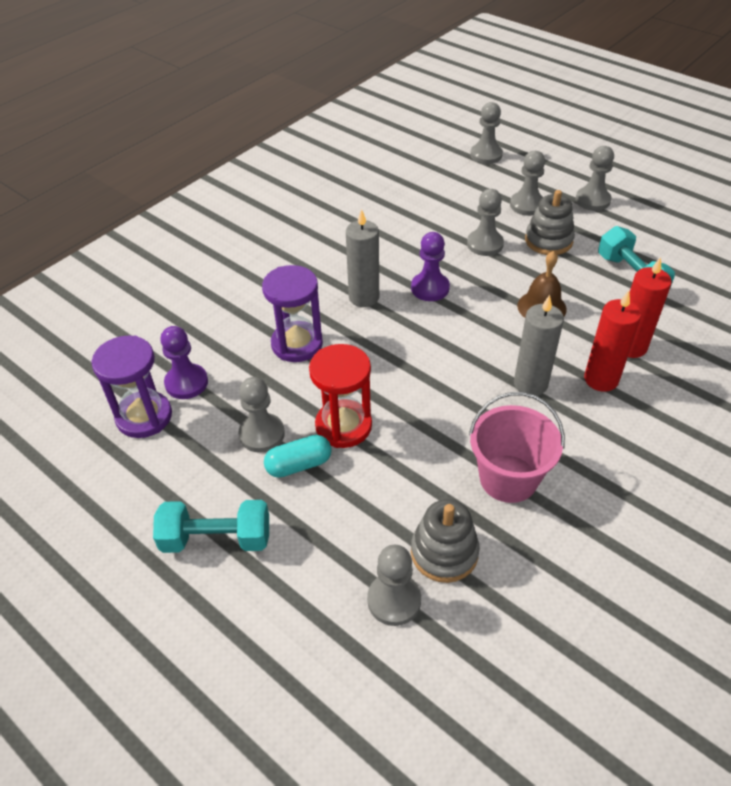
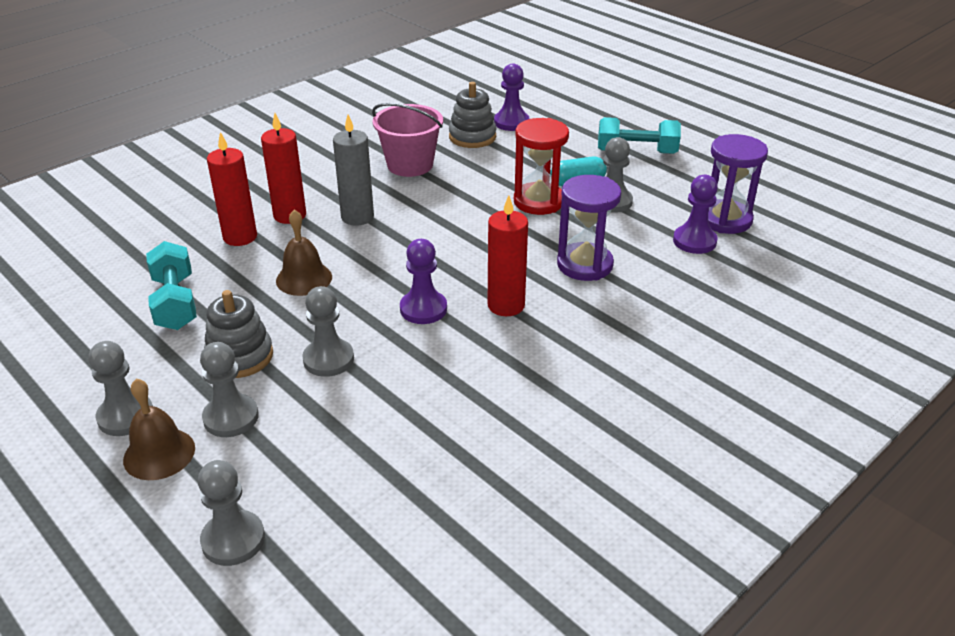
camera: 175 degrees left, 10 degrees down
(364, 297) = (506, 305): grey candle -> red candle
(394, 600) = (511, 122): grey pawn -> purple pawn
(555, 184) = (159, 453): none -> brown bell

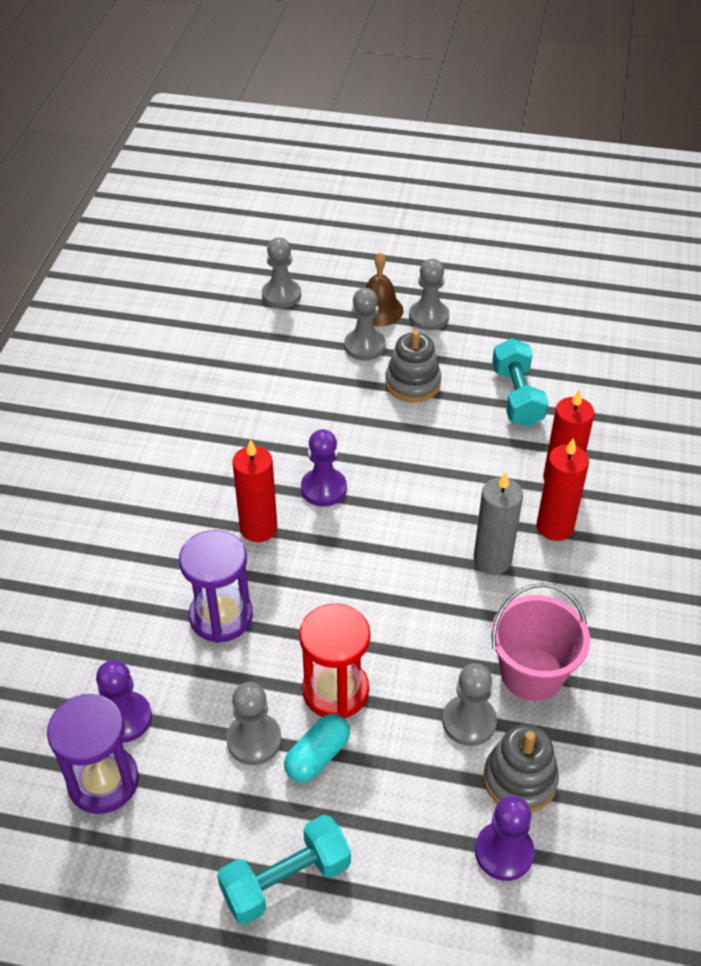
camera: 145 degrees right, 10 degrees up
(175, 303) = (517, 396): turquoise dumbbell -> turquoise dumbbell turned 45 degrees clockwise
(304, 278) = (452, 467): brown bell -> none
(328, 359) = (349, 412): grey pawn -> grey pawn (469, 721)

